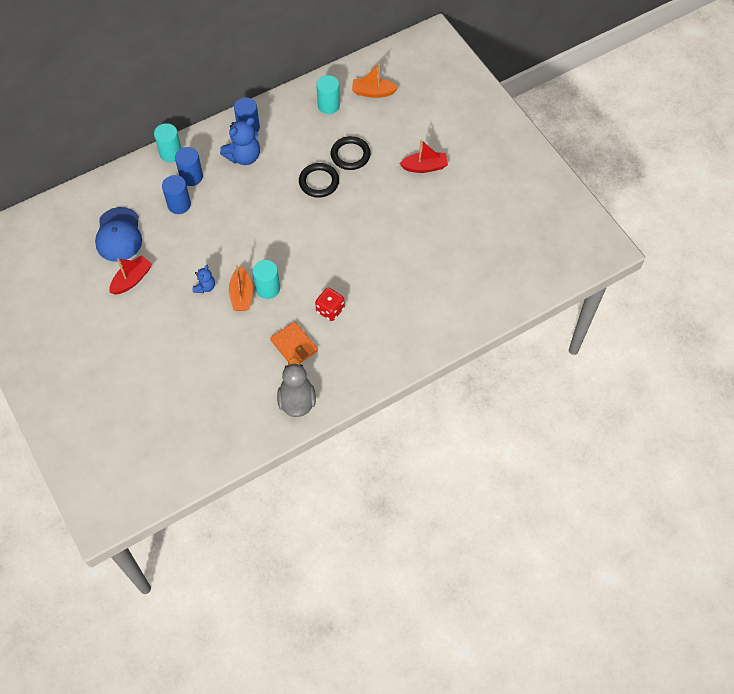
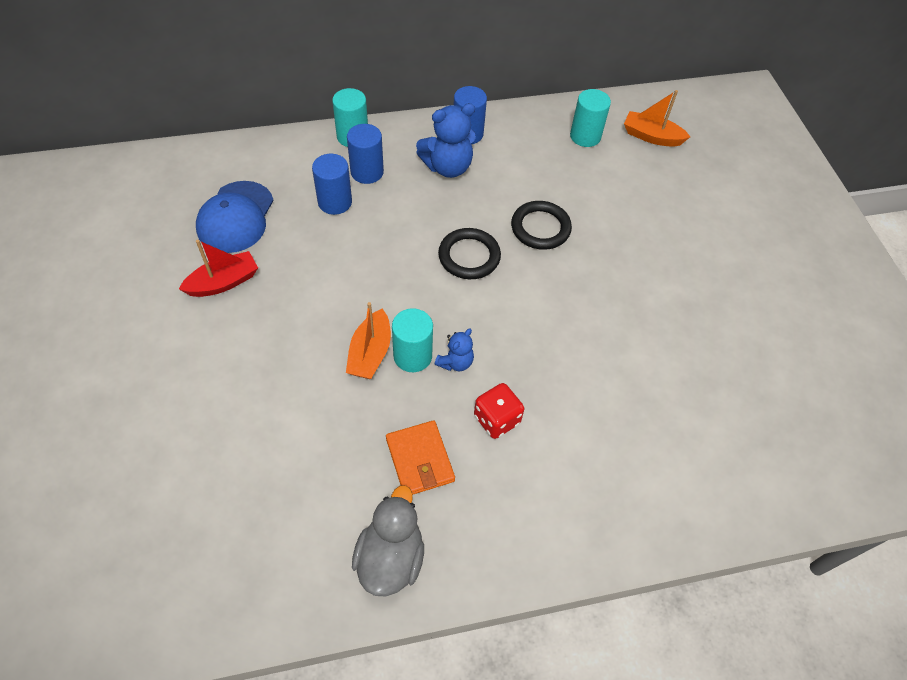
camera: 15 degrees right, 5 degrees down
(205, 287) = (321, 325): blue teddy bear -> blue teddy bear (455, 362)
(350, 155) = (597, 205): black ring -> black ring (469, 256)
(424, 167) = (701, 251): red boat -> none

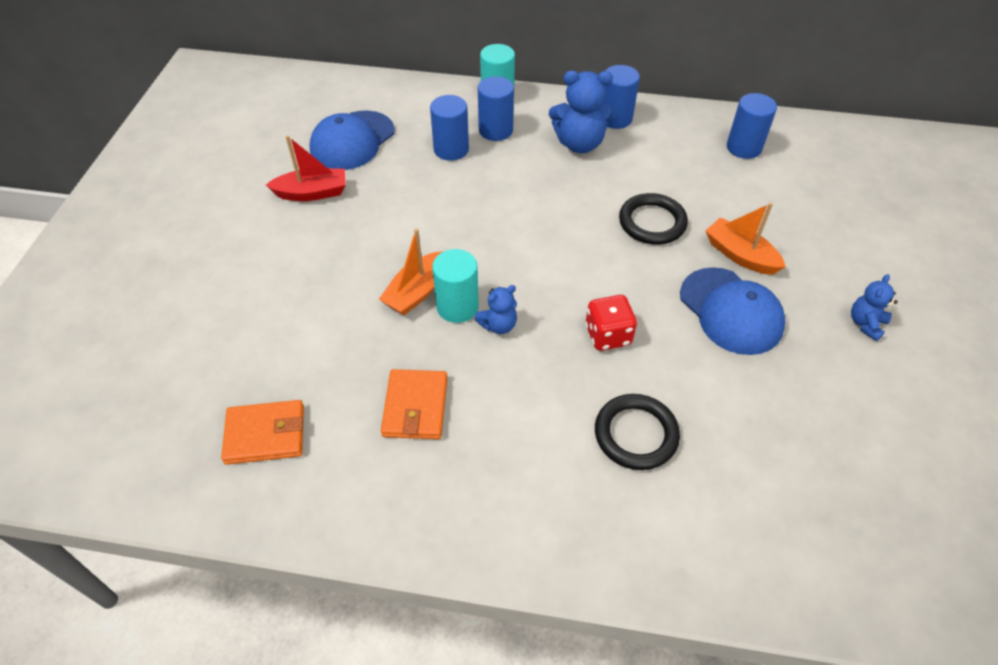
camera: 25 degrees right, 5 degrees down
(300, 531) = (265, 434): none -> orange wallet
(390, 558) = (338, 491): grey duck -> none
(469, 256) = (562, 230): black ring -> black ring (636, 434)
(496, 419) = (515, 393): red dice -> red dice (608, 335)
(585, 136) = (744, 147): turquoise cylinder -> blue cylinder
(634, 291) = (731, 311): none -> blue cap
(651, 136) = (822, 164): orange boat -> orange boat (740, 255)
(735, 272) = (865, 324): none -> blue teddy bear

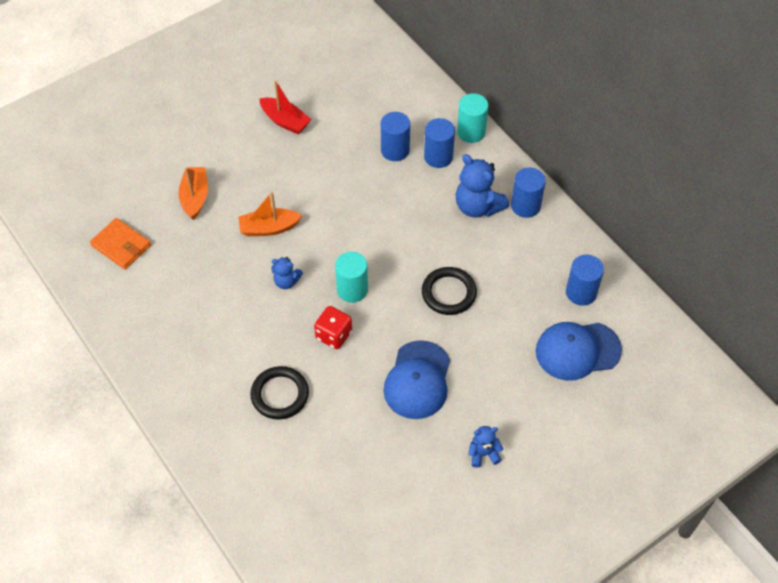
camera: 45 degrees right, 5 degrees up
(352, 141) = (346, 100): blue cap -> blue cap (577, 351)
(415, 407) = (198, 289): orange wallet -> none
(457, 306) = (279, 254): turquoise cylinder -> turquoise cylinder (352, 289)
(740, 255) = (471, 355): orange boat -> orange boat (195, 197)

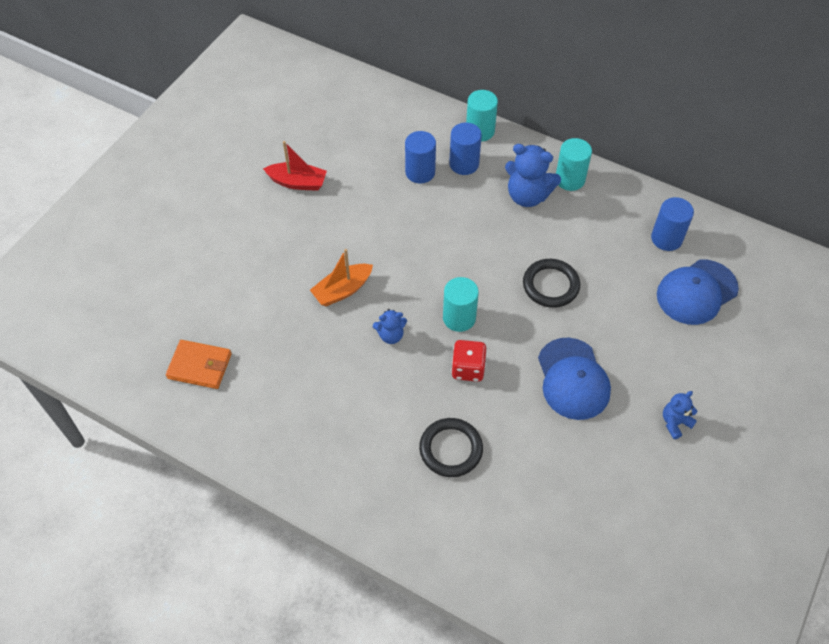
camera: 25 degrees left, 0 degrees up
(195, 197) = (249, 288): orange boat -> none
(525, 206) = (570, 179): blue cylinder -> turquoise cylinder

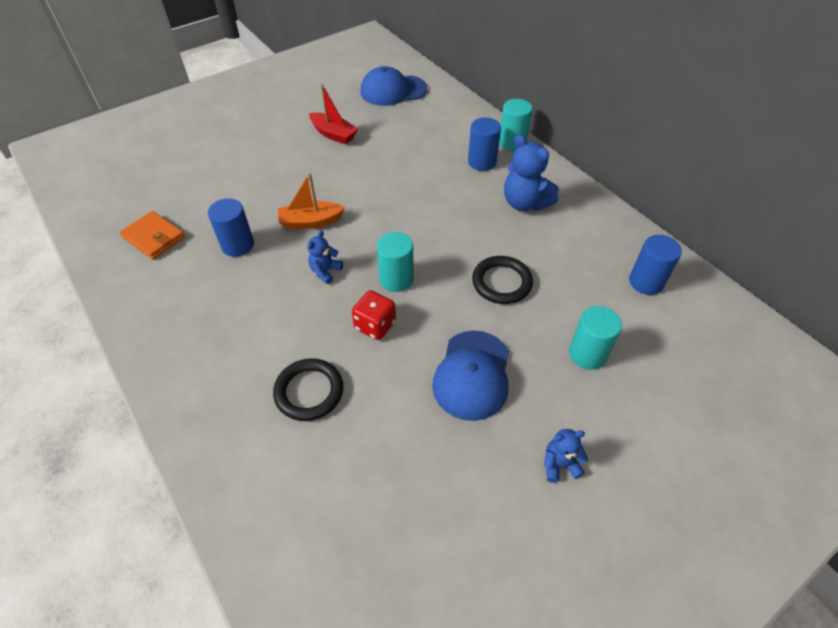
camera: 25 degrees right, 5 degrees down
(391, 335) = (325, 271): blue teddy bear -> blue teddy bear turned 105 degrees clockwise
(420, 172) = (439, 157): blue cylinder -> blue cylinder (237, 245)
(570, 179) = (573, 202): turquoise cylinder -> turquoise cylinder (587, 354)
(696, 292) = (654, 342): blue cap -> blue cap (393, 90)

